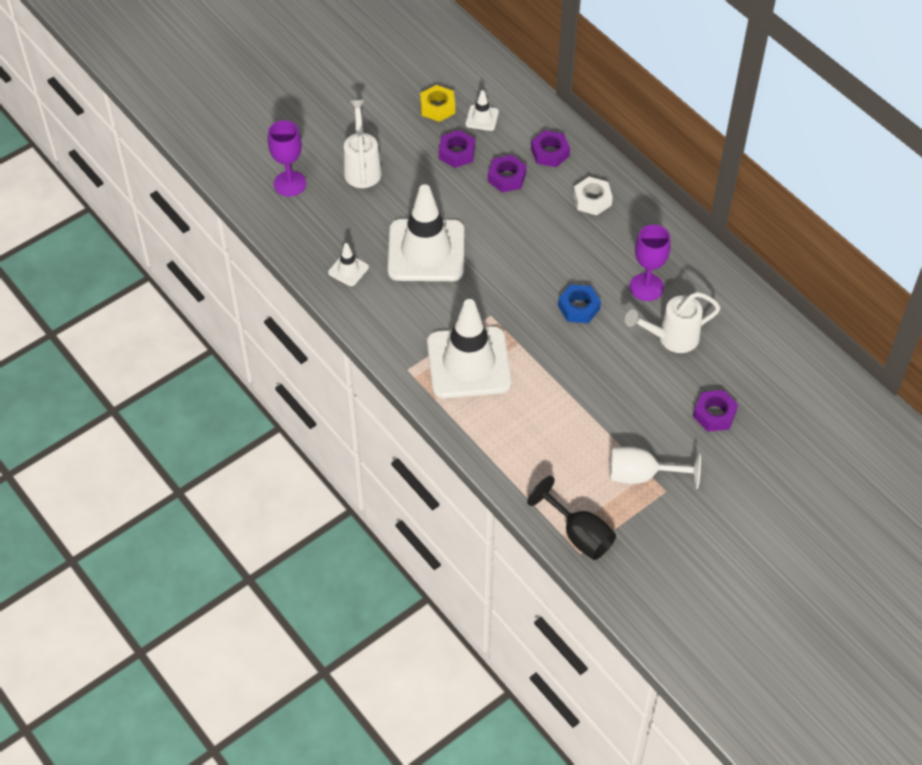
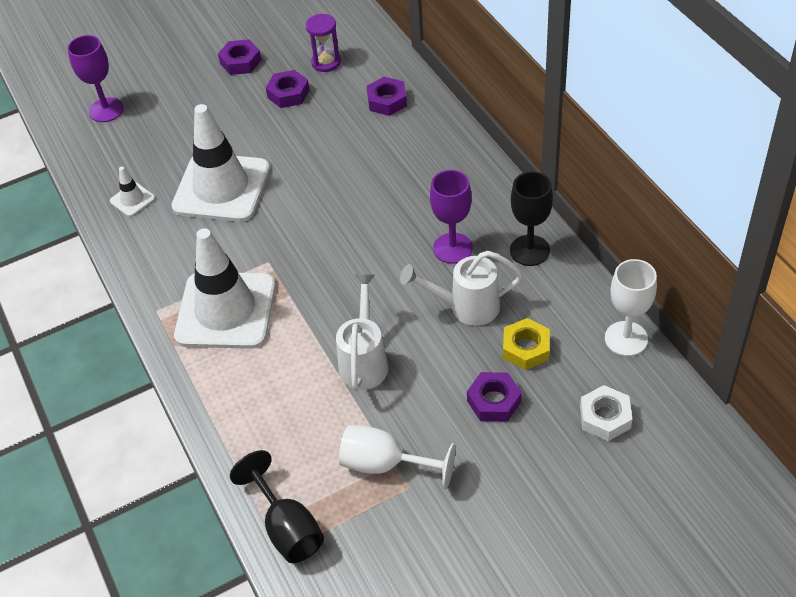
camera: 15 degrees right, 5 degrees down
(362, 167) = (185, 100): white watering can -> white watering can (364, 360)
(437, 107) = (283, 49): yellow nut -> yellow nut (526, 348)
(482, 118) = (326, 62): white traffic cone -> purple hourglass
(506, 177) = (333, 122): purple nut -> purple nut (240, 62)
(579, 307) = (369, 263): blue nut -> none
(592, 200) = (418, 151): white nut -> white nut (605, 417)
(711, 282) = (529, 250): none -> black goblet
(807, 350) = (626, 338): none -> white goblet

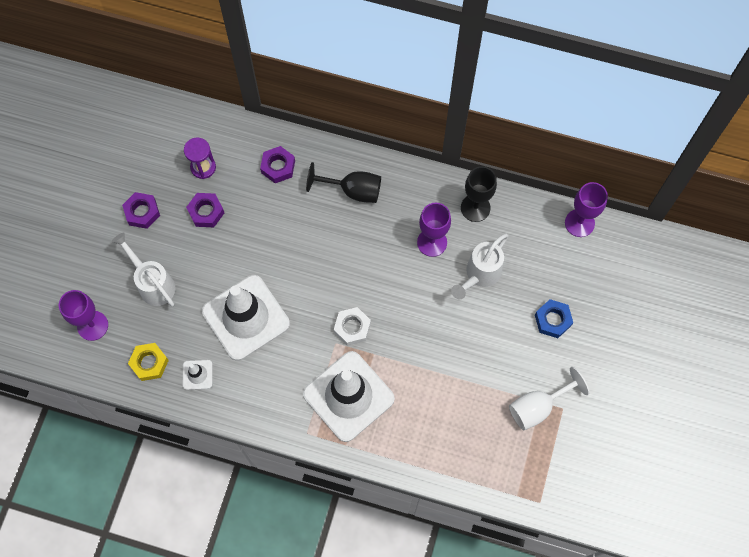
camera: 50 degrees left, 20 degrees up
(287, 527) = (528, 487): black goblet -> black goblet (353, 190)
(364, 360) = (461, 356): white watering can -> white watering can (153, 283)
(494, 401) = (552, 320): purple nut -> blue nut
(526, 348) = (536, 273): yellow nut -> yellow nut (149, 363)
(605, 417) = (614, 280): white nut -> white nut (352, 328)
(626, 338) = (579, 223): white goblet -> purple goblet

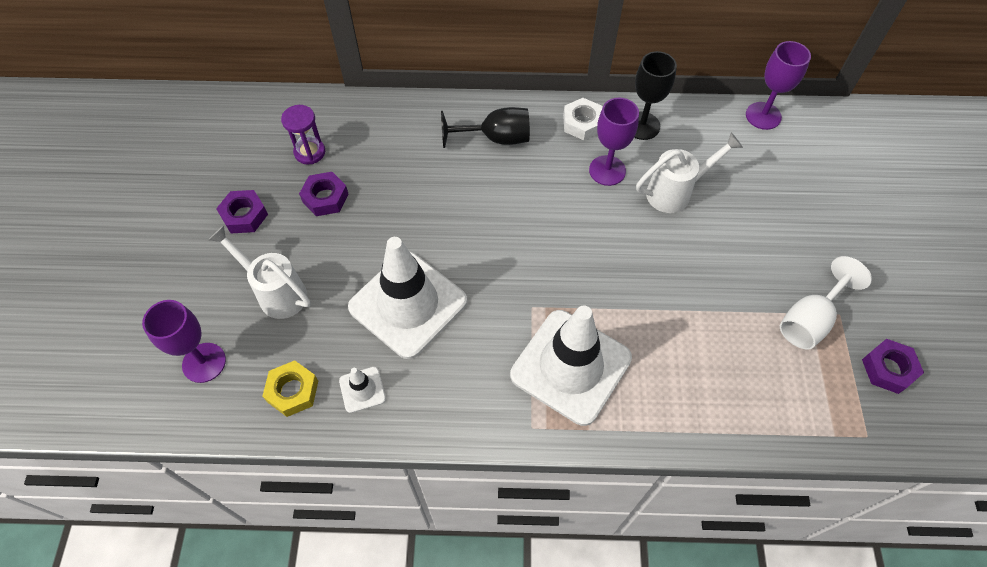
camera: 15 degrees left, 10 degrees down
(278, 167) = (400, 133): purple nut -> purple nut (888, 369)
(352, 328) = (546, 284): white nut -> white nut (582, 123)
(479, 275) = (676, 192): white watering can -> white watering can turned 135 degrees counterclockwise
(552, 320) = (781, 220): blue nut -> none

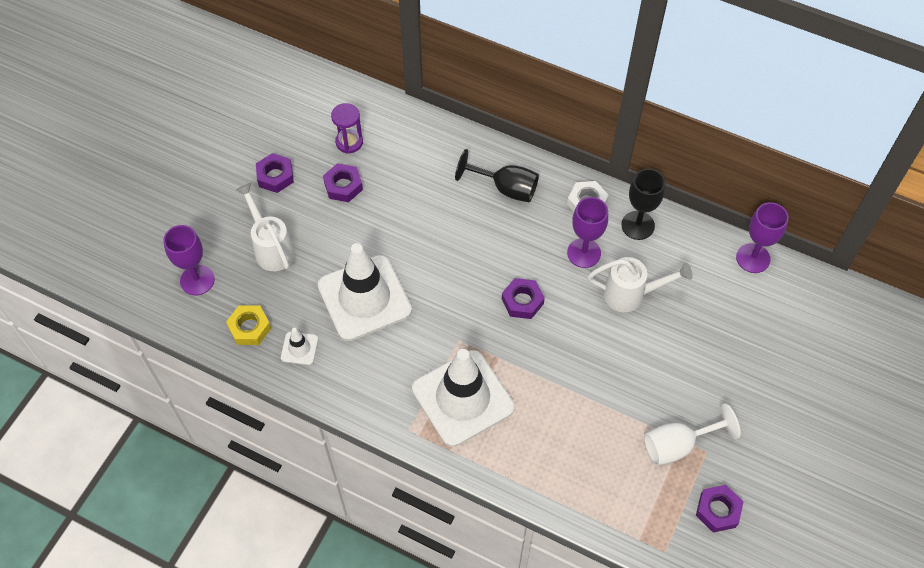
camera: 25 degrees right, 0 degrees up
(575, 241) = (522, 301): none -> purple nut

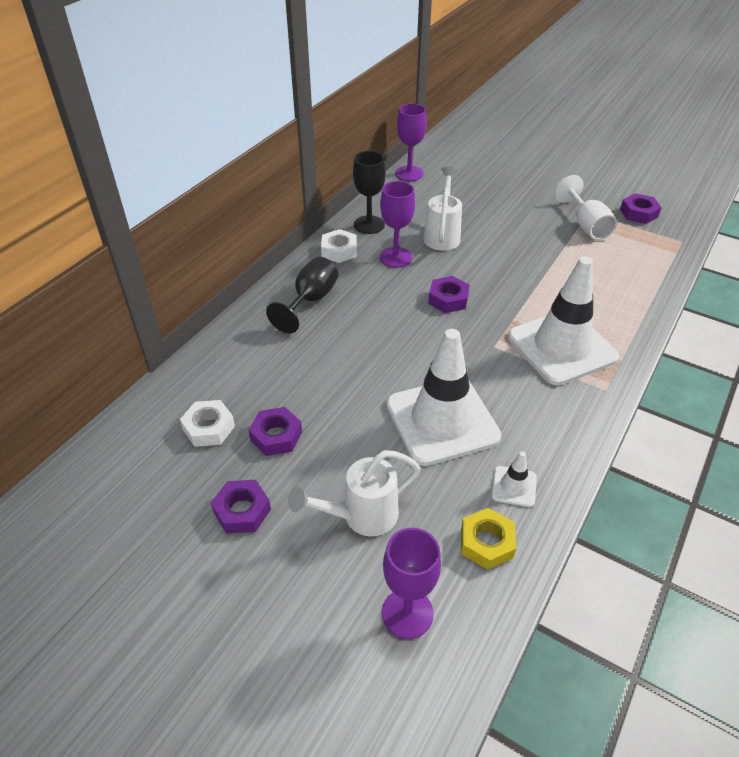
camera: 85 degrees left, 15 degrees down
(349, 142) = (209, 428): purple hourglass -> white nut

